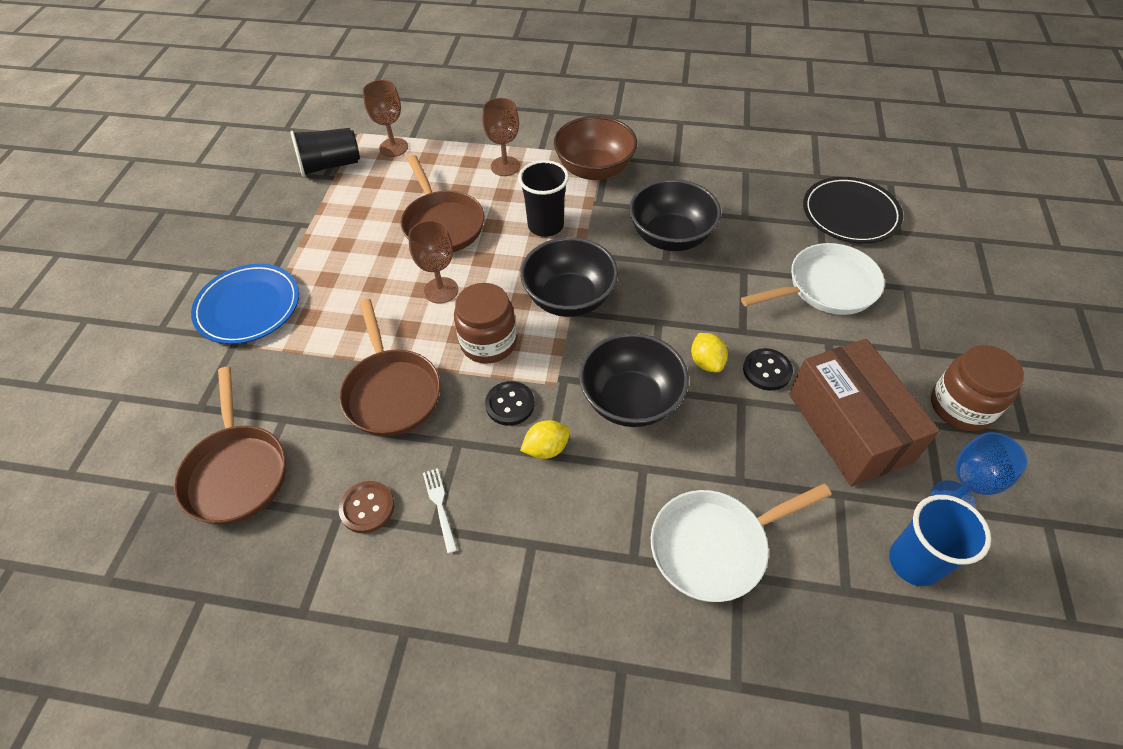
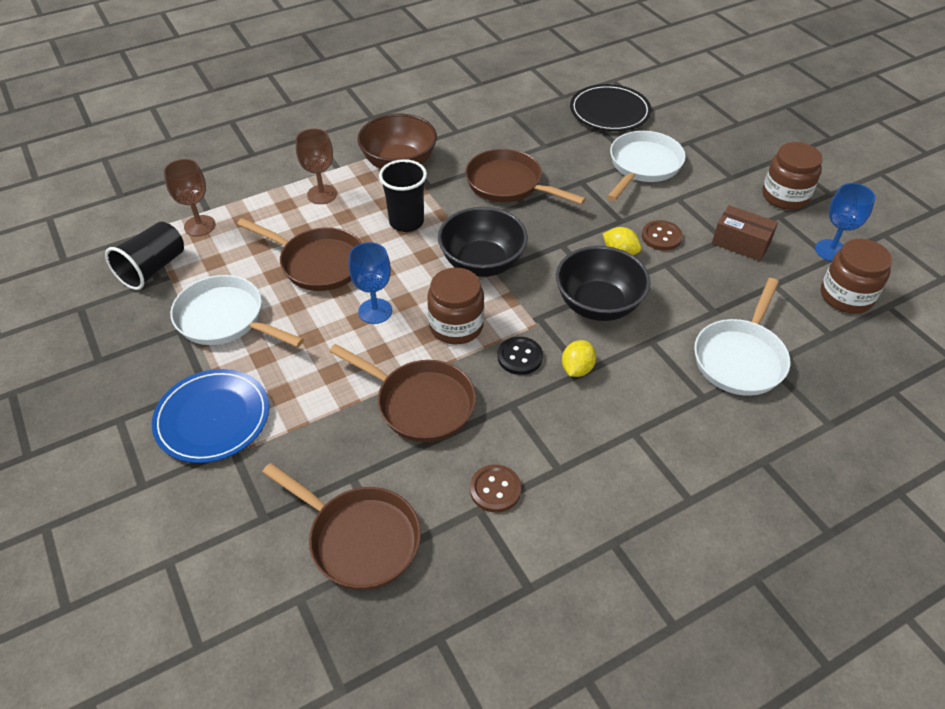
camera: 40 degrees left, 5 degrees down
(334, 233) = (225, 319): none -> white pan
(440, 506) = (546, 452): white fork -> none
(441, 290) = (375, 311): brown goblet -> blue goblet
(670, 237) = (508, 184): black bowl -> brown pan
(767, 370) = (661, 237): black button -> brown button
(848, 427) = (741, 243): brown box -> brown box, size x0.56
(914, 562) = (846, 296): blue cup -> brown jar

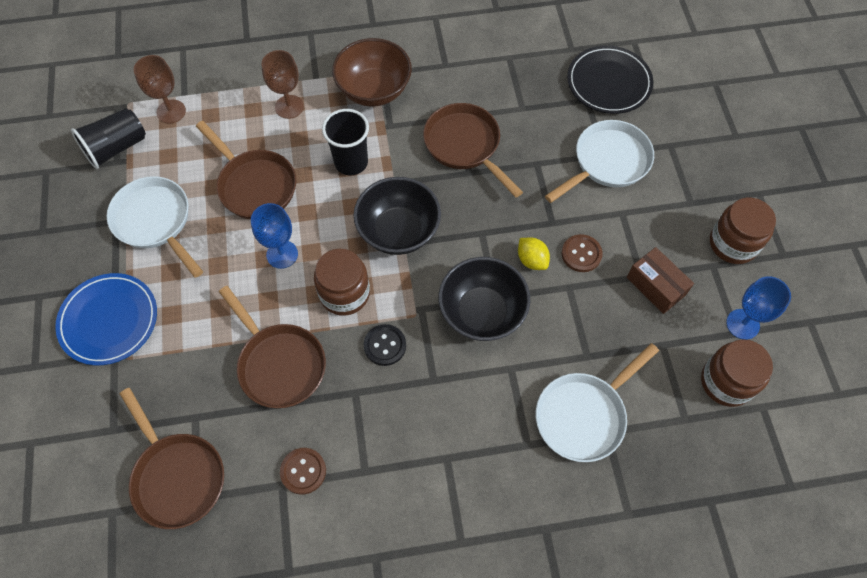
camera: 20 degrees right, 15 degrees up
(577, 369) = (429, 375): yellow lemon -> none

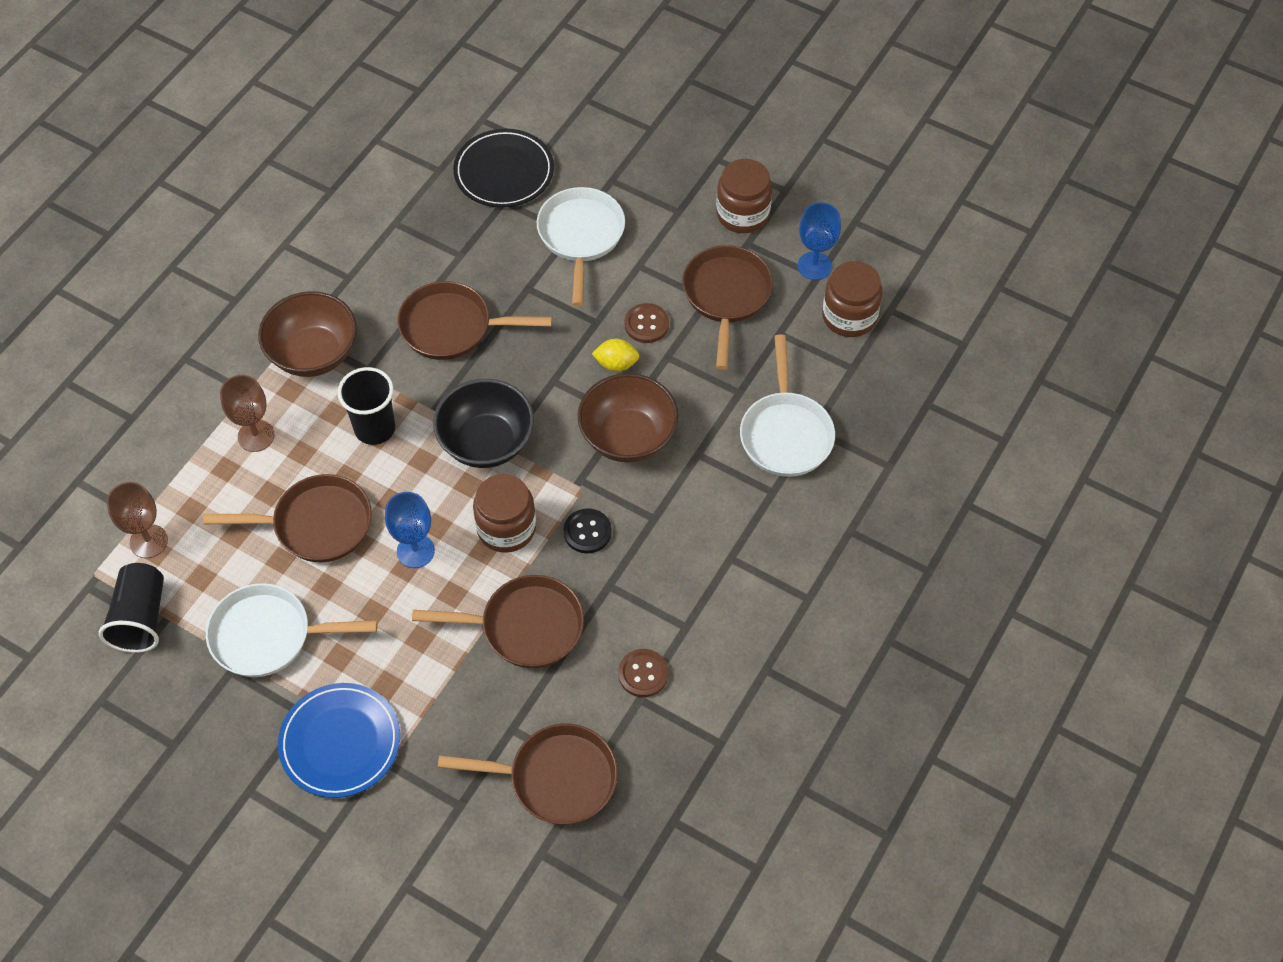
camera: 50 degrees left, 5 degrees down
(482, 312) = (628, 437): black bowl -> brown bowl
(655, 286) = (726, 296): brown box -> brown pan

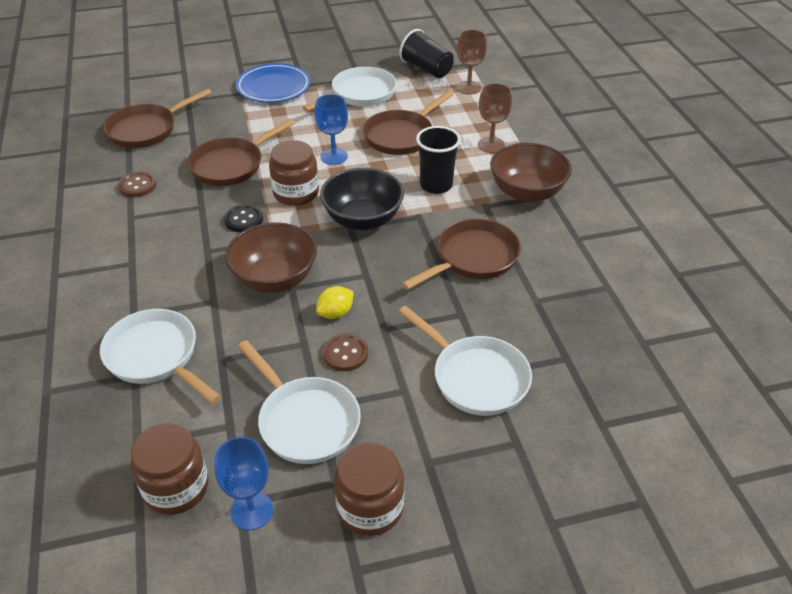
camera: 135 degrees right, 15 degrees down
(504, 172) = (601, 379): black plate -> none
(726, 296) = (305, 421): brown pan -> white pan

